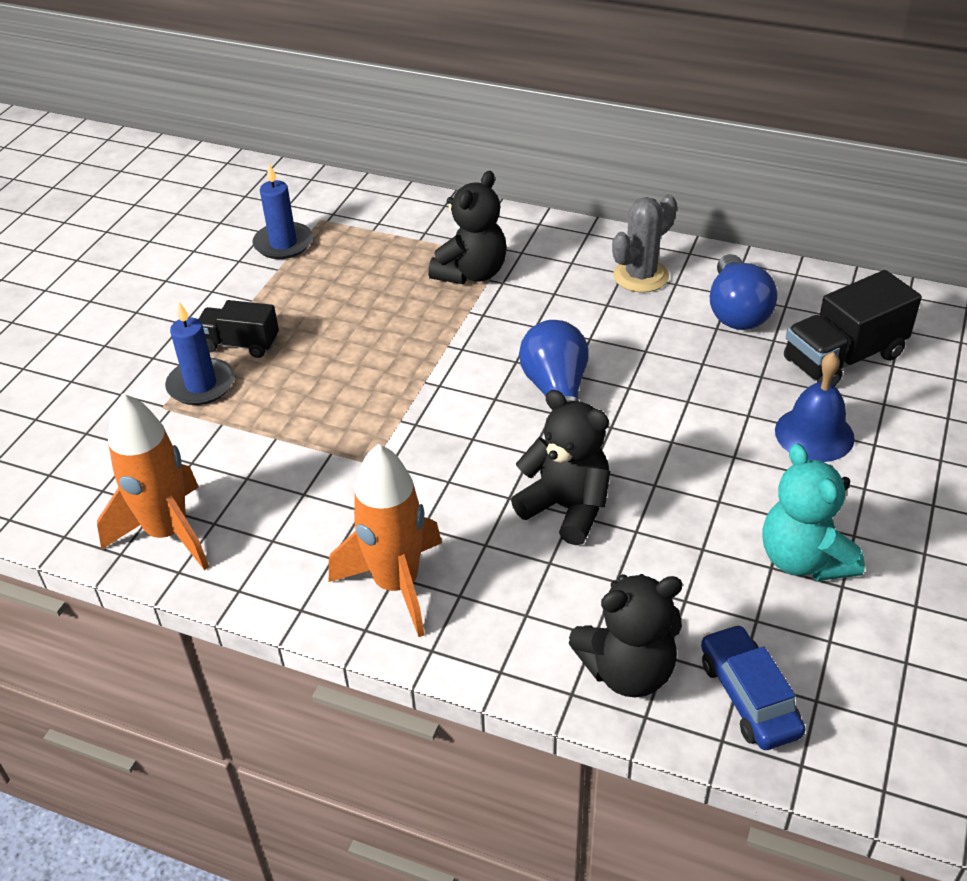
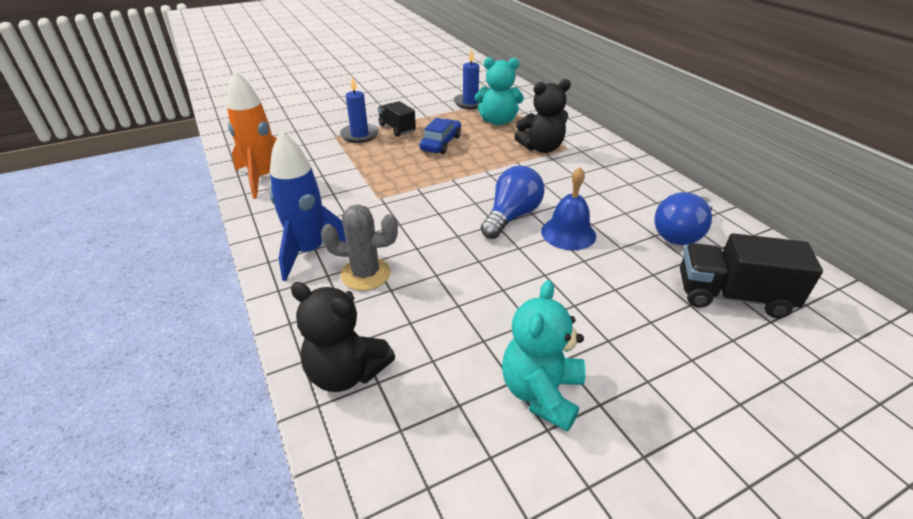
camera: 40 degrees right, 5 degrees down
(363, 257) = (498, 121): none -> turquoise teddy bear
(396, 584) = (309, 252): orange rocket -> blue rocket
(566, 508) = (437, 270): black teddy bear -> none
(640, 276) = (638, 189): grey cactus -> grey cactus (365, 274)
(748, 696) = (389, 446): blue car -> blue car (441, 143)
(814, 434) = (650, 326): blue bell -> blue bell (568, 233)

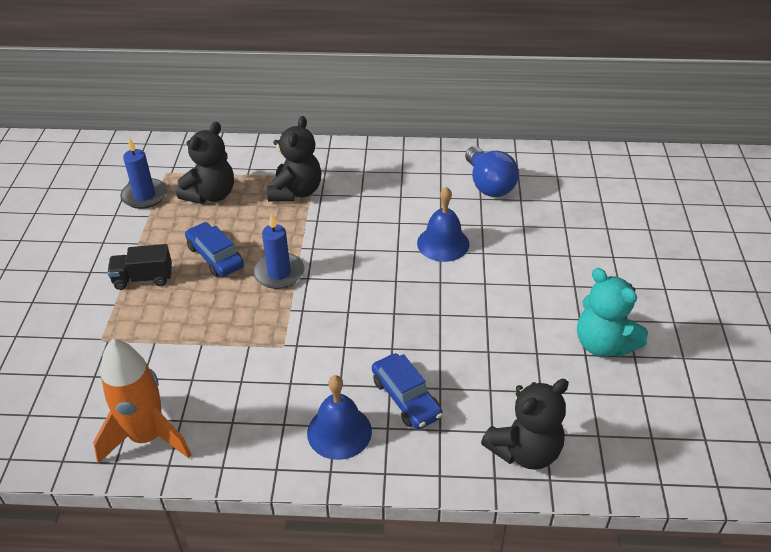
camera: 60 degrees left, 5 degrees up
(309, 252) = (339, 432): blue rocket -> blue bell
(359, 135) = (125, 316): blue candle -> blue candle (279, 273)
(365, 274) = (406, 398): grey cactus -> blue car
(498, 121) = (211, 195): turquoise teddy bear -> black teddy bear
(511, 216) = (393, 265): blue light bulb -> none
(732, 296) = (569, 203): black truck -> none

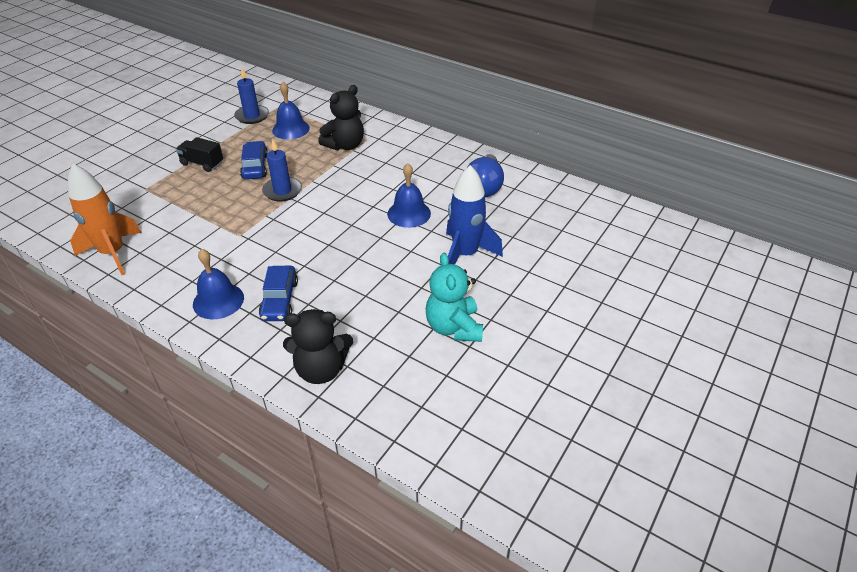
camera: 30 degrees right, 0 degrees up
(211, 195) = (291, 129): black teddy bear -> blue bell
(540, 264) = (465, 254): none -> blue rocket

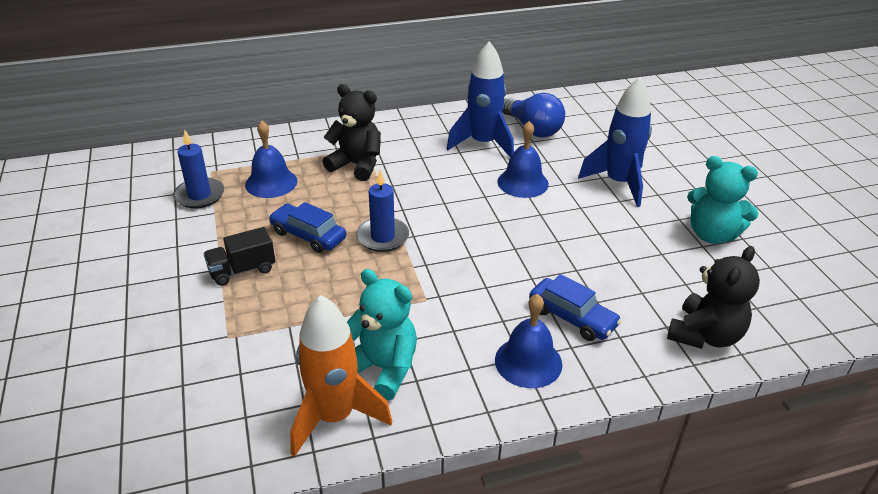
camera: 50 degrees left, 5 degrees down
(164, 250) = (382, 368): none -> turquoise teddy bear
(345, 145) = (357, 165): black teddy bear -> black teddy bear turned 60 degrees counterclockwise
(434, 176) = (483, 144): none -> blue rocket

